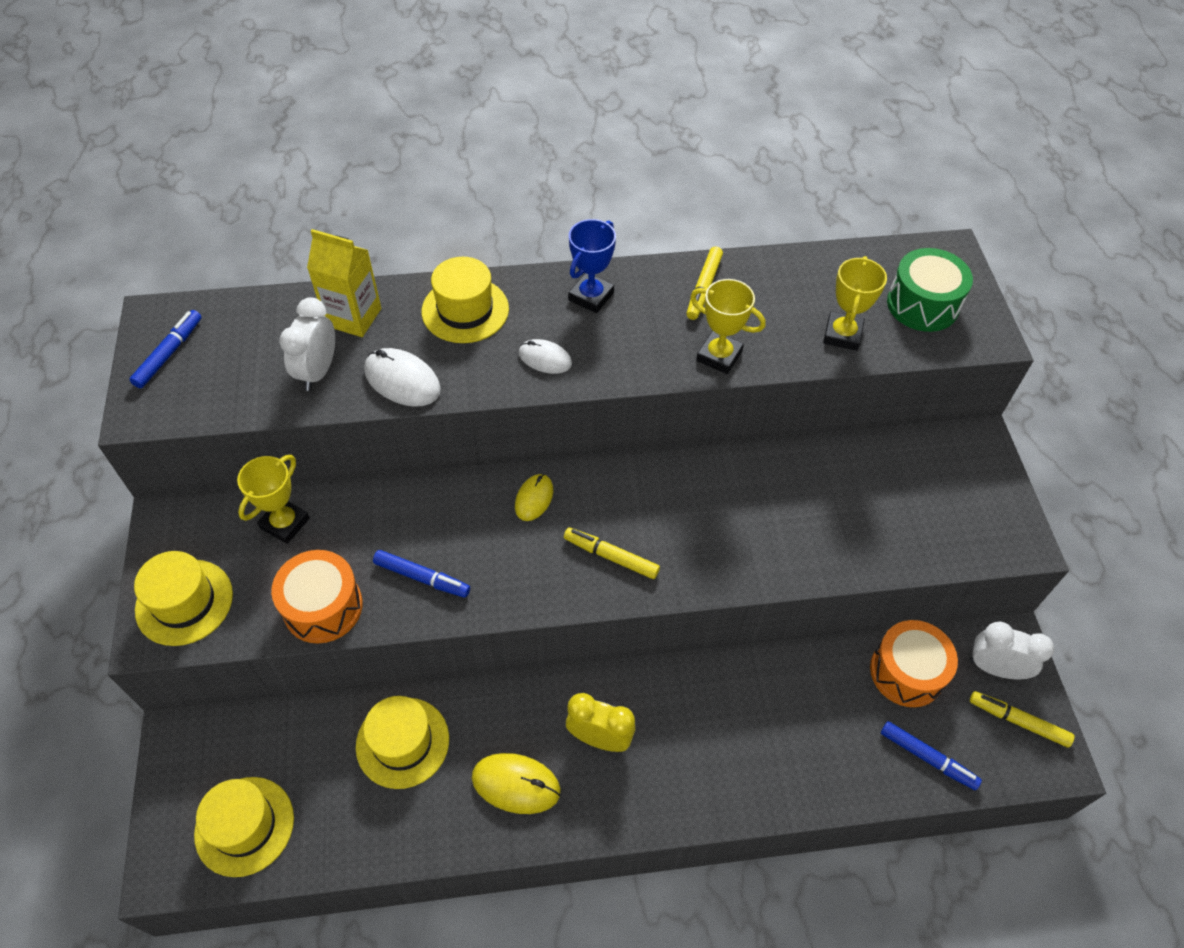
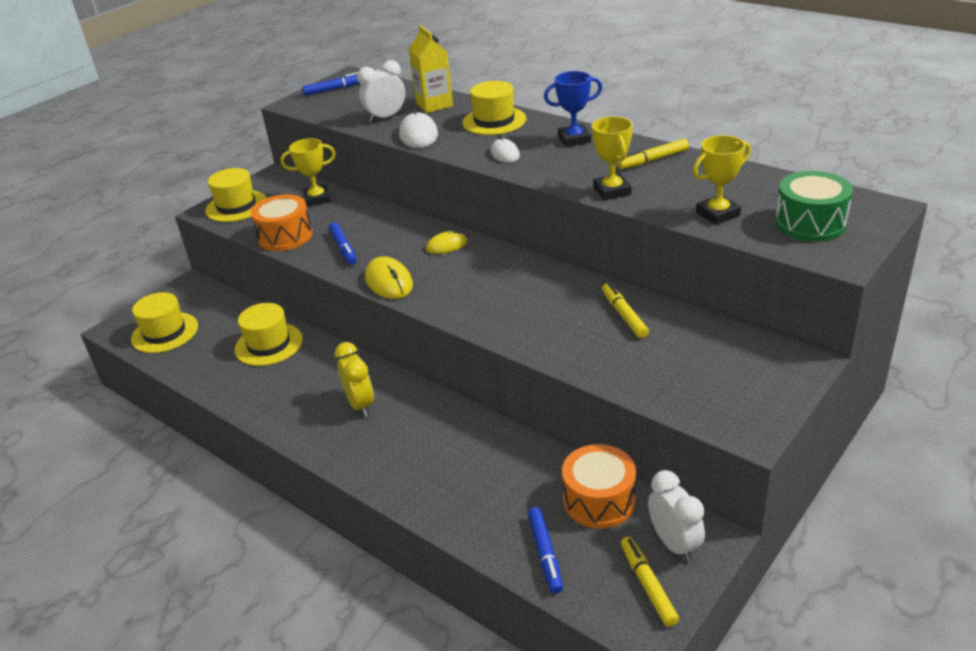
camera: 50 degrees right, 20 degrees down
(516, 784) = (292, 395): yellow mouse -> yellow mouse (389, 281)
(611, 556) = (449, 289): yellow marker -> yellow marker (624, 315)

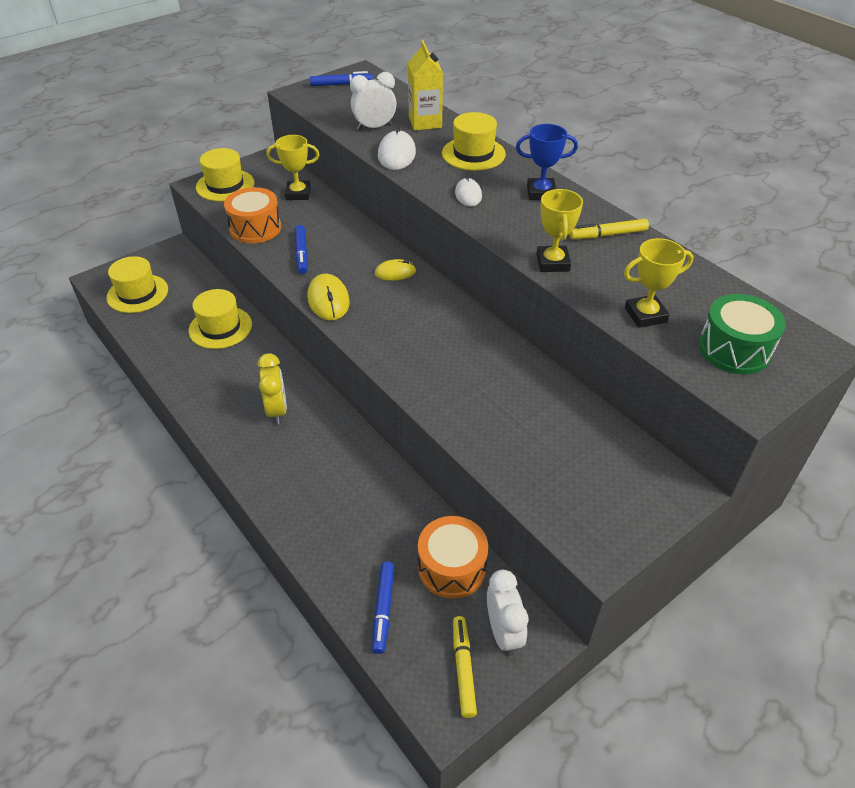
camera: 10 degrees right, 10 degrees up
(624, 315) = (530, 391): yellow marker -> none

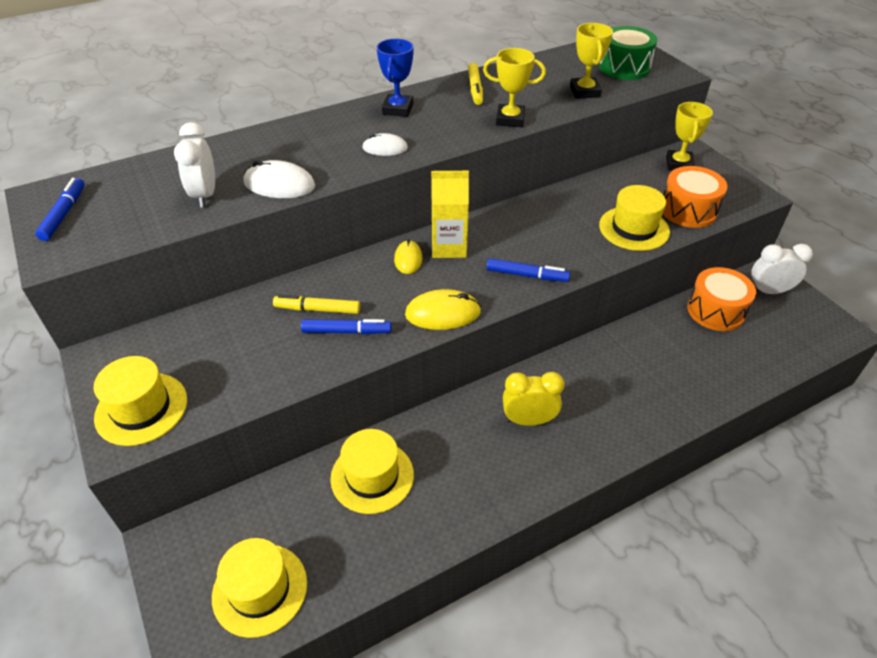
camera: 80 degrees left, 0 degrees up
(255, 228) = (271, 375): orange drum -> orange drum (688, 210)
(298, 194) = (209, 329): yellow trophy -> yellow trophy (679, 164)
(383, 609) = (762, 356): blue marker -> blue marker (527, 275)
(425, 122) = (218, 158): yellow carton -> yellow carton (449, 247)
(463, 668) = (803, 316): yellow marker -> yellow marker (317, 309)
(473, 154) = (306, 136): yellow hat -> yellow hat (634, 228)

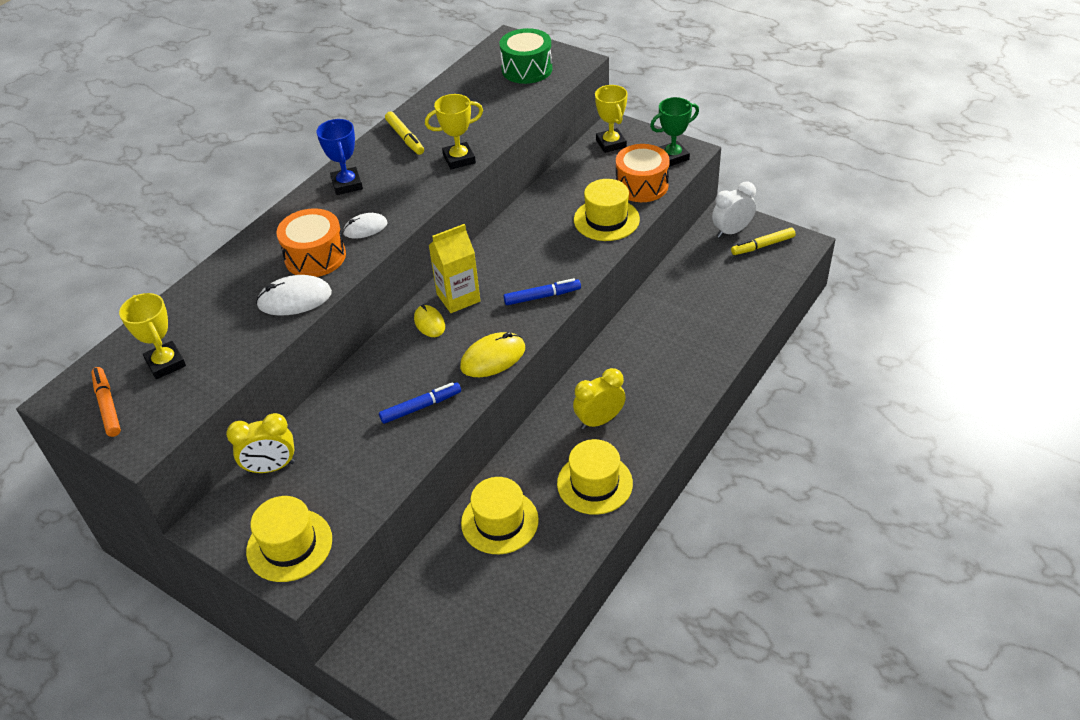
camera: 25 degrees left, 0 degrees up
(64, 214) = (107, 406): blue marker -> orange marker
(184, 330) = (271, 467): none -> yellow clock
(205, 195) = (232, 335): white clock -> none
(260, 589) = (467, 644): yellow hat -> yellow hat (594, 483)
(317, 309) = (380, 399): yellow marker -> yellow marker (762, 246)
(584, 92) = (507, 107): yellow trophy -> yellow trophy (166, 363)
(715, 311) = (698, 265): orange drum -> orange drum (315, 257)
(735, 195) = (672, 157): none -> green trophy

